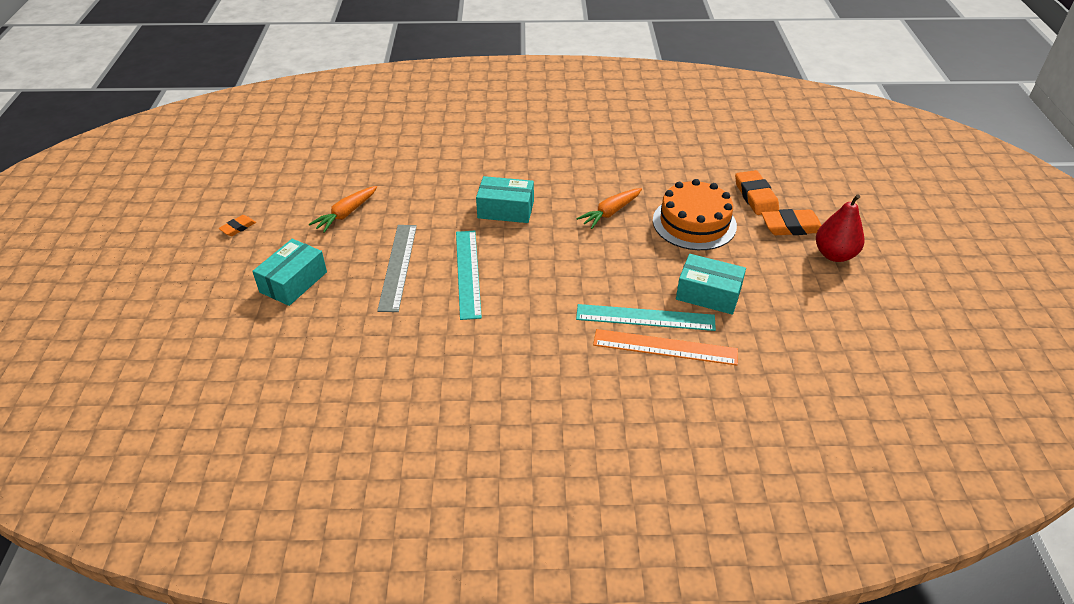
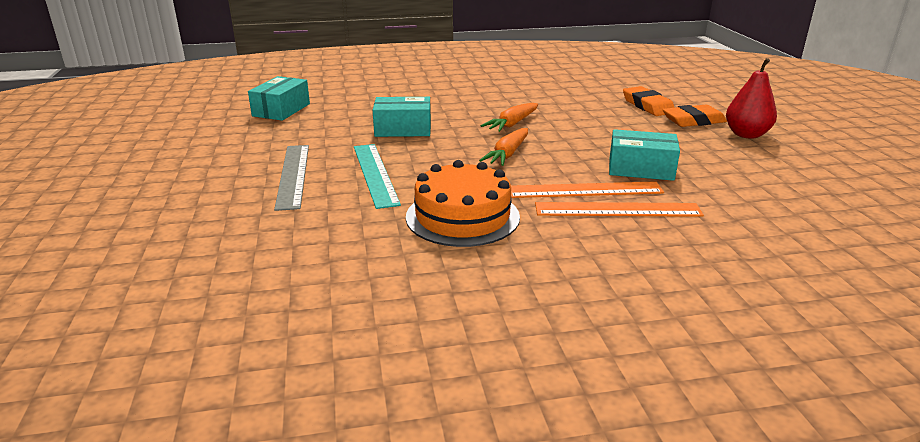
camera: 10 degrees left, 15 degrees down
(238, 227) = (98, 161): orange eraser -> none
(293, 282) = (168, 196): turquoise box -> turquoise box (281, 110)
(346, 214) = (227, 143): orange carrot -> orange carrot (507, 154)
(645, 317) = (584, 190): turquoise ruler -> orange ruler
(694, 223) = (599, 125): orange cake -> orange cake (462, 216)

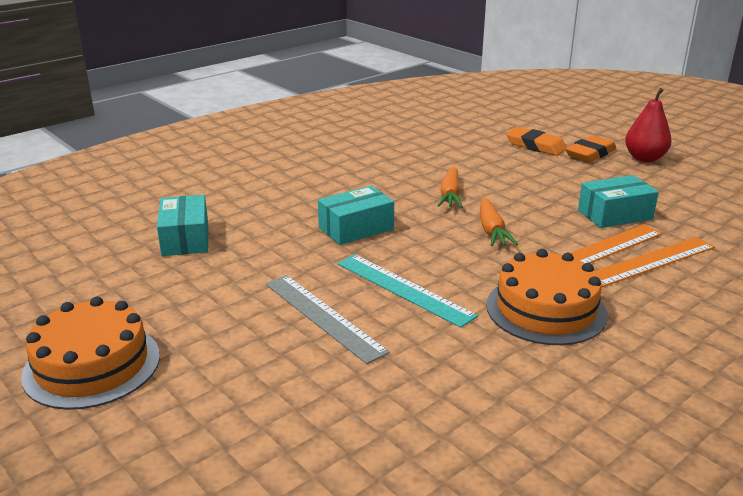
camera: 30 degrees left, 0 degrees up
(123, 163) = (92, 365): none -> orange cake

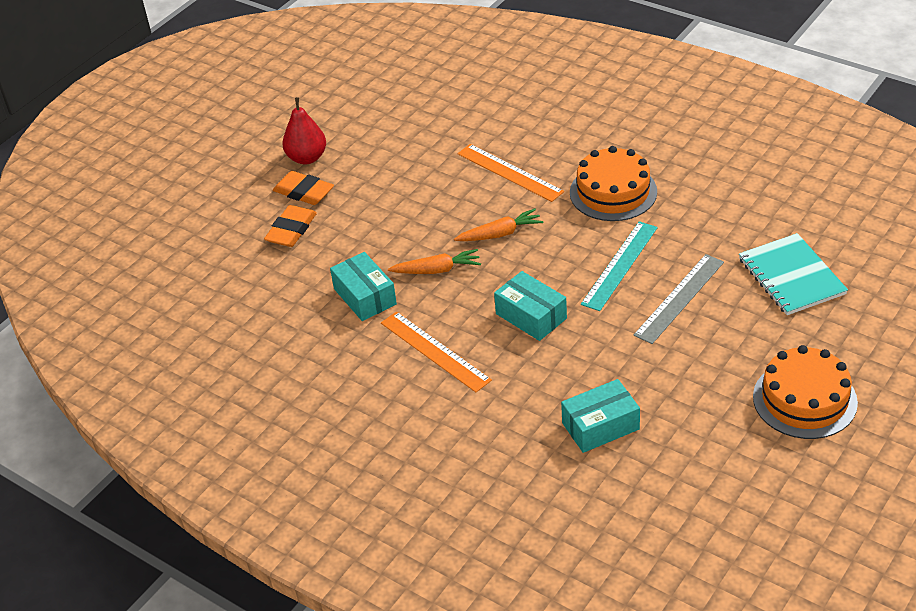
camera: 100 degrees left, 15 degrees up
(303, 417) = (791, 276): none -> turquoise notebook
(615, 214) = (442, 169): turquoise box -> turquoise box (365, 296)
(651, 261) = (518, 148): orange ruler -> orange ruler (435, 351)

